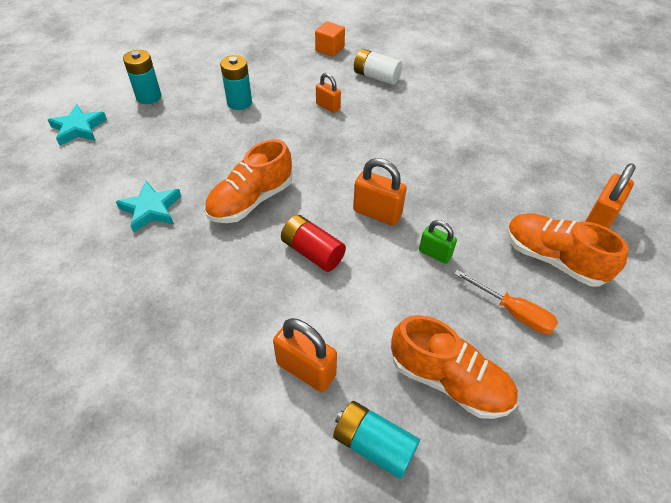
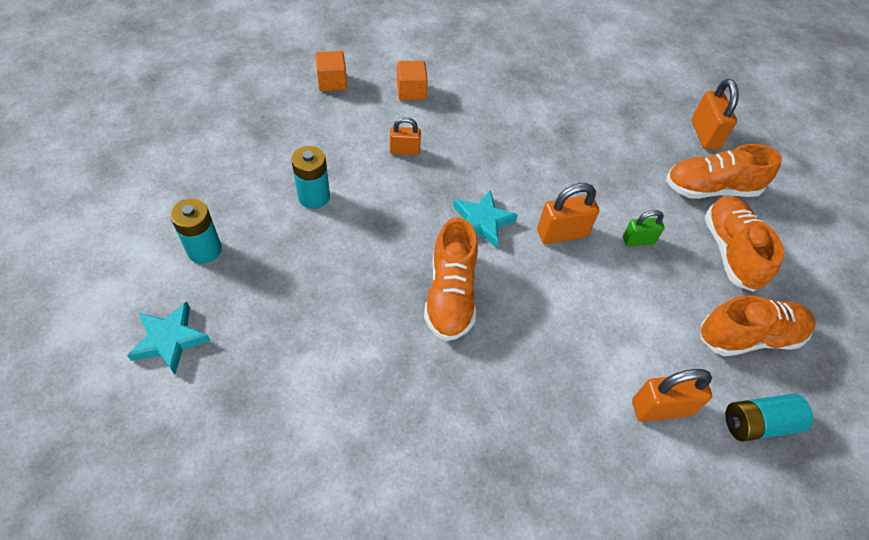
camera: 45 degrees left, 5 degrees up
(151, 209) = (371, 371): turquoise star -> turquoise star (482, 221)
(312, 252) = (555, 306): red battery -> none
(376, 76) = (411, 91): white battery -> orange cube
(513, 312) = (730, 251): orange screwdriver -> orange shoe

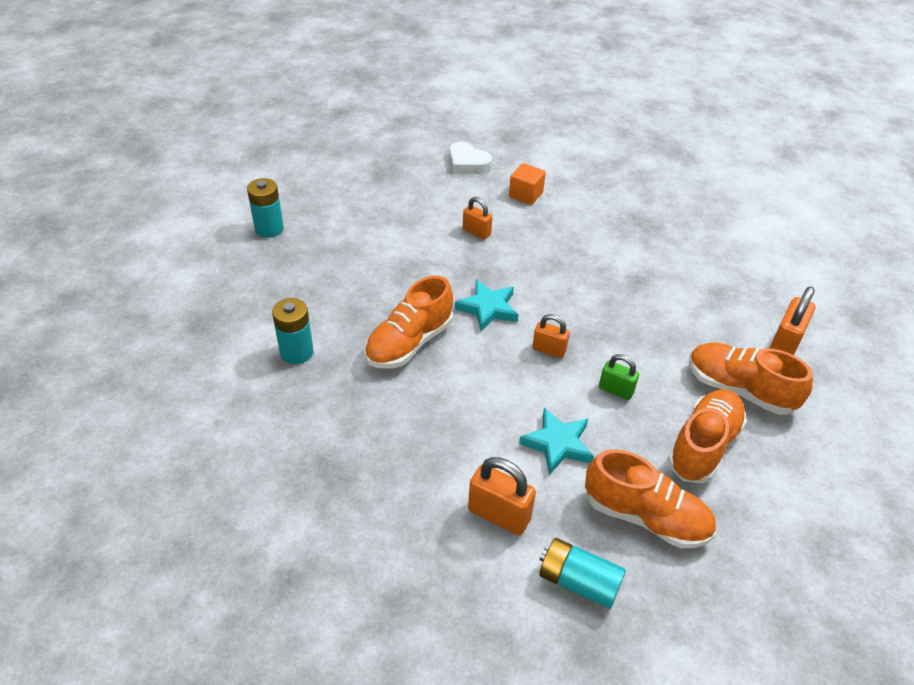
camera: 40 degrees right, 10 degrees down
(170, 340) = (197, 269): turquoise star -> turquoise star (558, 444)
(314, 197) = (375, 231): turquoise battery -> turquoise battery (296, 352)
(332, 82) = (467, 163): orange cube -> white heart
(562, 233) = (549, 350): orange padlock -> orange padlock, size x0.64

